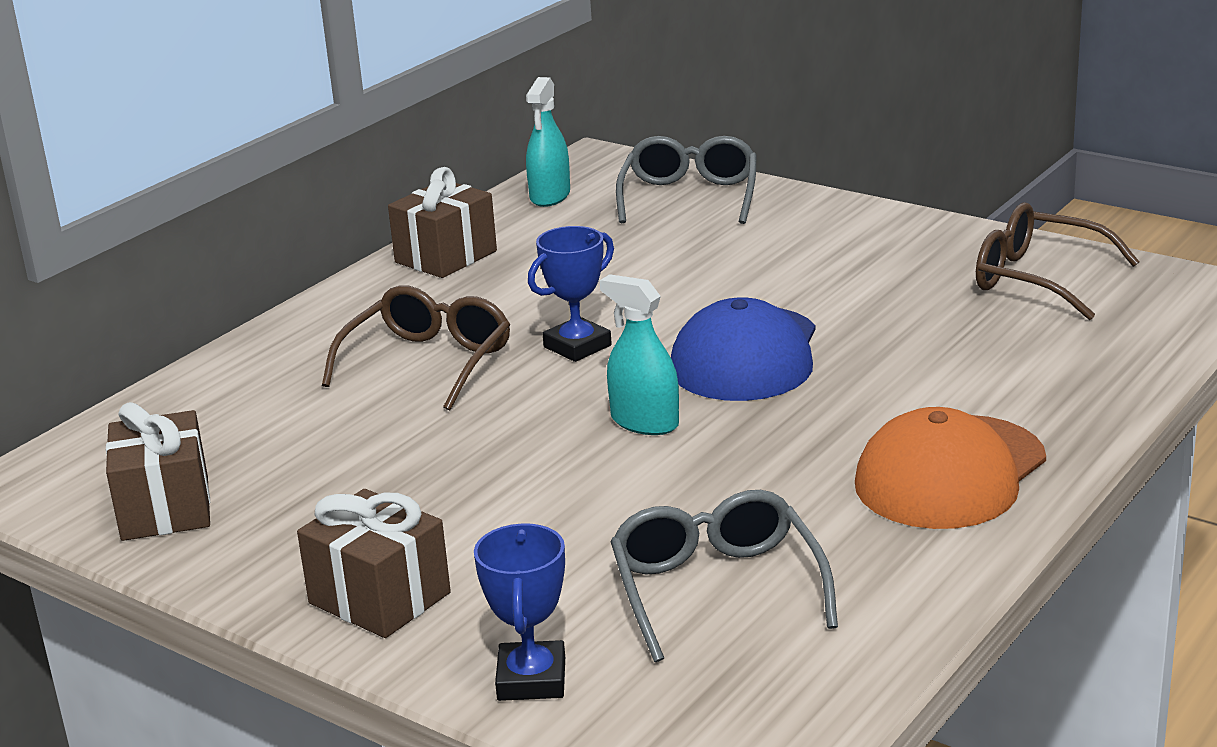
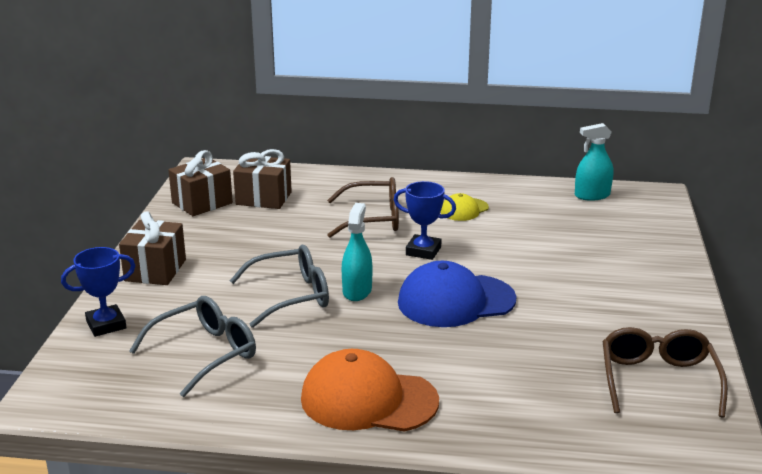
camera: 60 degrees right, 0 degrees up
(446, 257) = (489, 190): brown gift -> brown gift (263, 198)
(485, 288) = (464, 210): none -> yellow cap
(689, 196) = (640, 234): grey glasses -> grey glasses (291, 296)

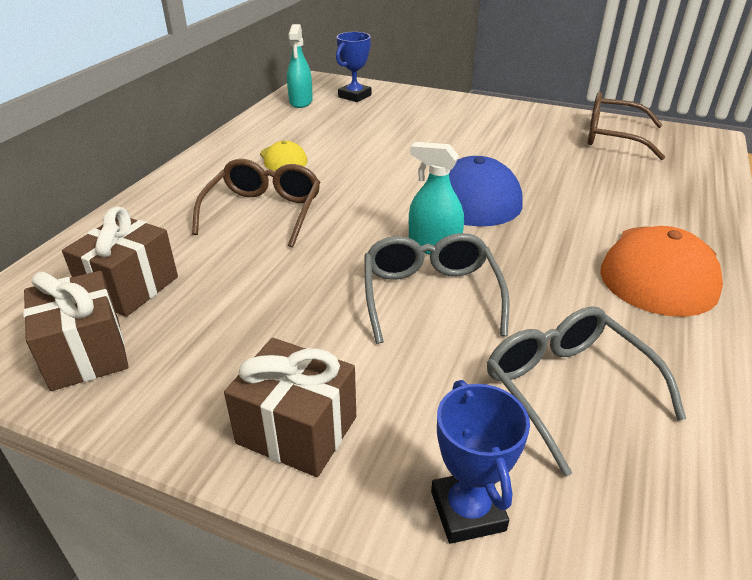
camera: 75 degrees left, 10 degrees up
(423, 251) = (361, 194): blue trophy -> blue trophy (354, 96)

